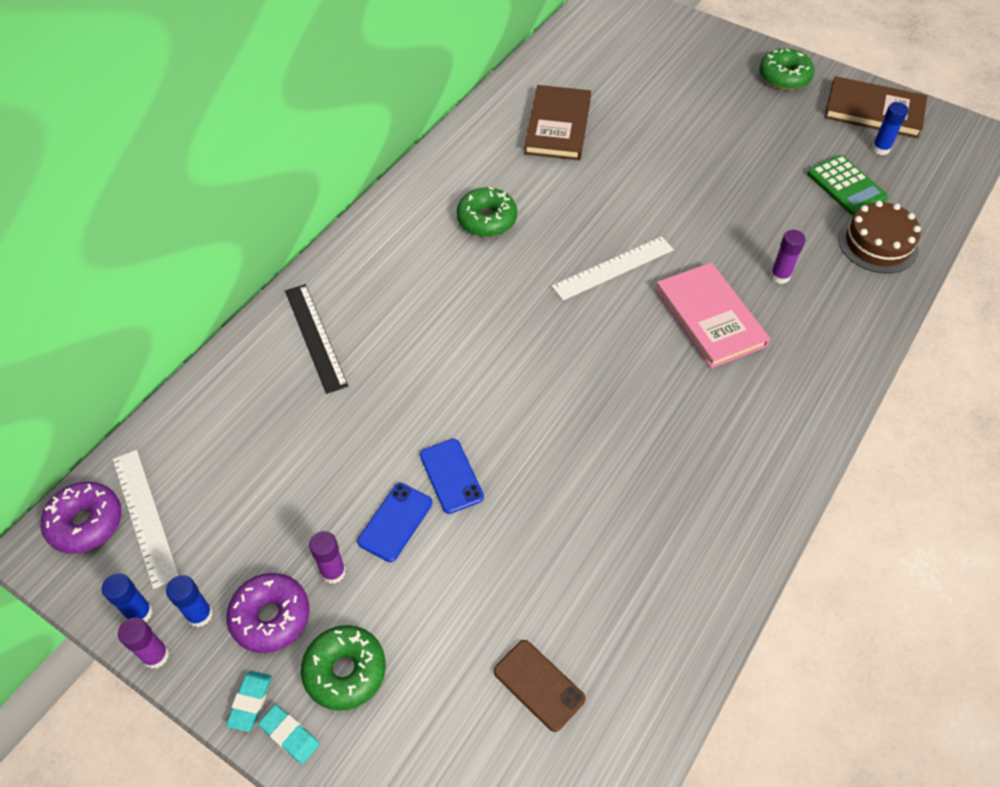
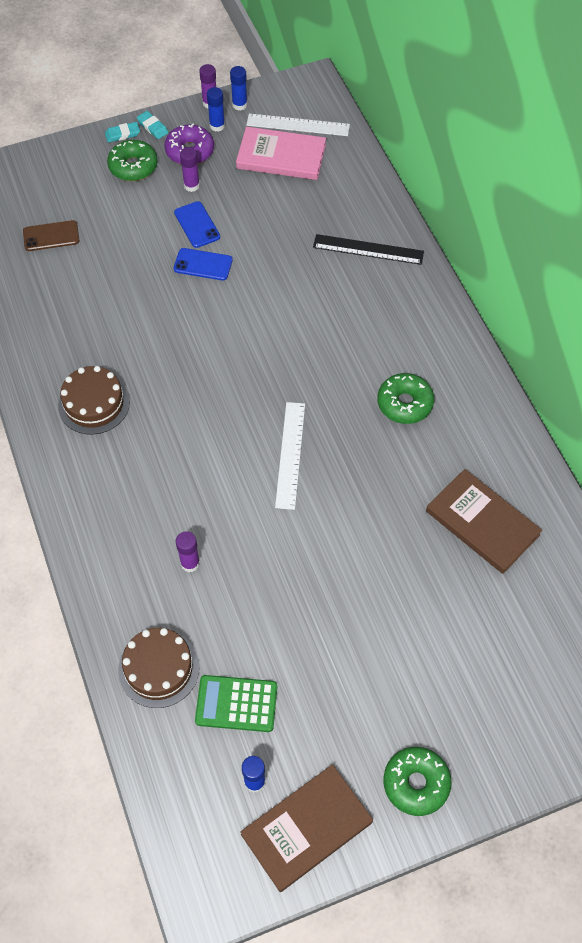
camera: 125 degrees right, 5 degrees up
(86, 523) = (315, 102): purple donut -> none
(710, 317) = (194, 484): pink book -> pink book (281, 156)
(713, 456) = (94, 403): none -> brown cake

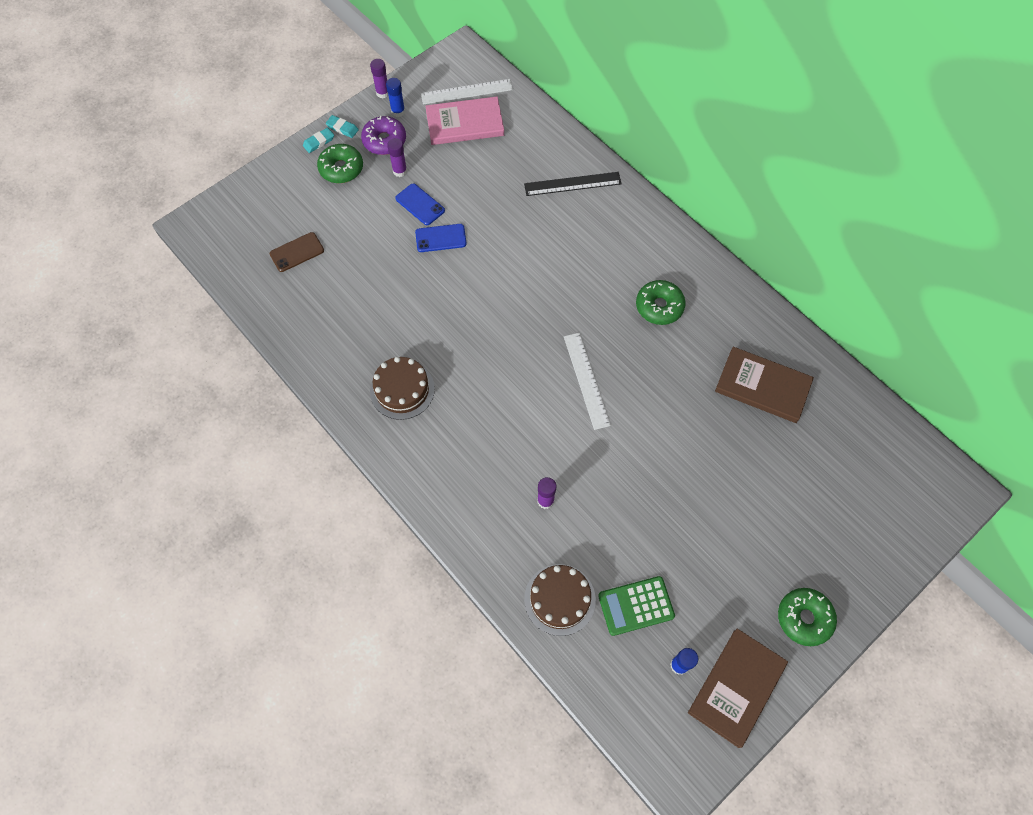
camera: 20 degrees left, 5 degrees up
(239, 105) = (409, 87): blue glue stick -> none

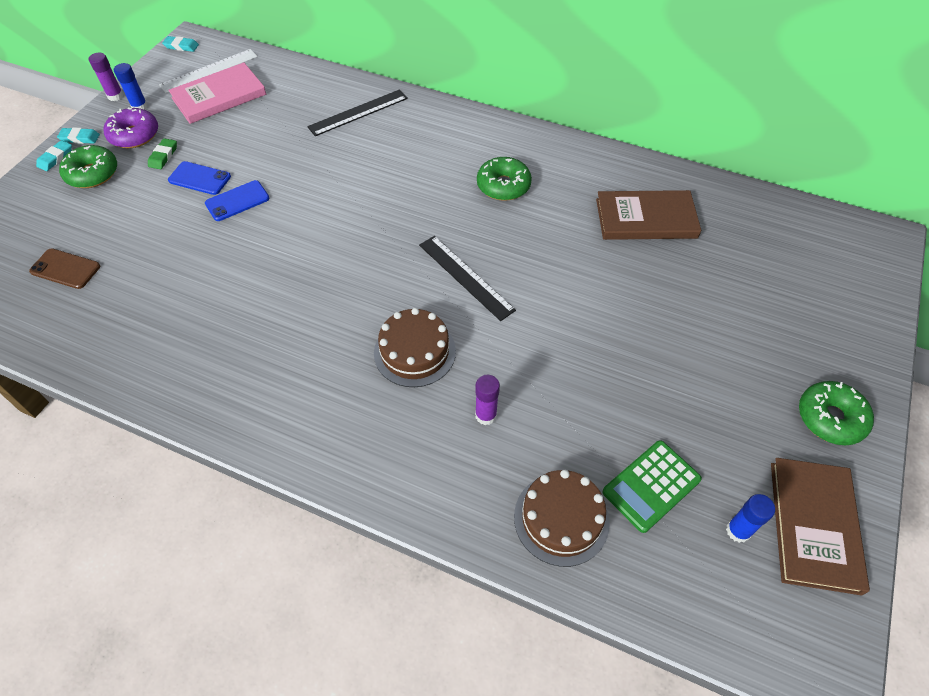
camera: 25 degrees left, 10 degrees down
(297, 252) = (65, 269): brown phone -> brown phone turned 75 degrees clockwise
(400, 171) = (163, 156): purple glue stick -> green eraser
(402, 390) = (257, 364): brown cake -> brown cake (414, 352)
(453, 55) = (181, 46): none -> turquoise eraser
(586, 380) = (465, 277): white ruler -> black ruler

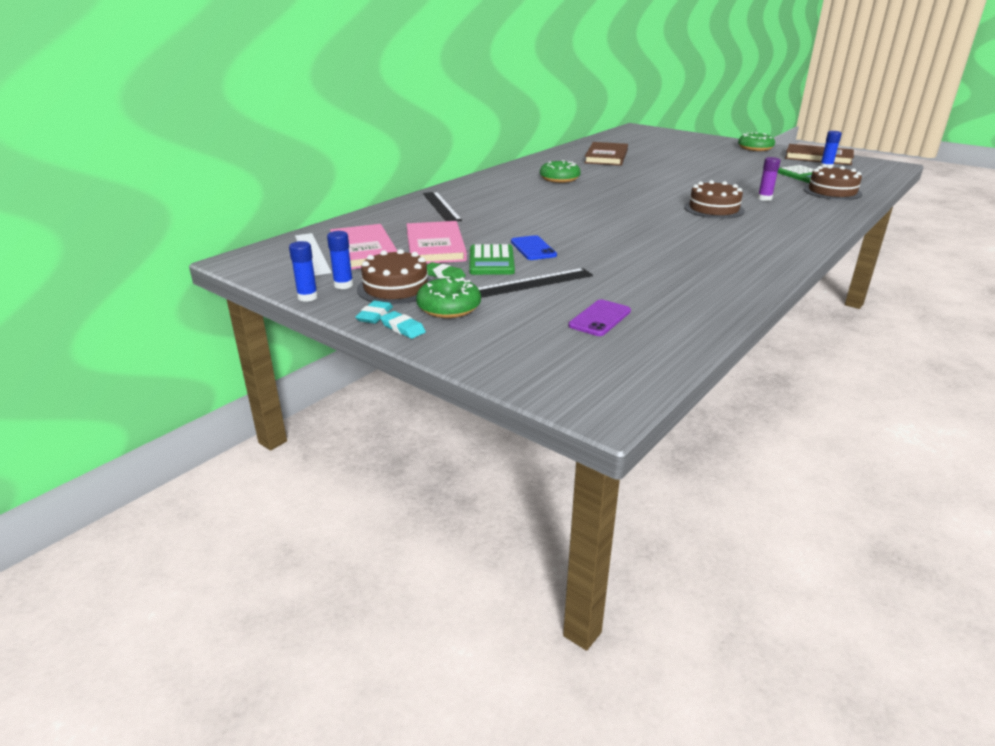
camera: 75 degrees left, 25 degrees down
(65, 269) = (599, 318): brown phone -> purple phone
(115, 96) = (307, 297): purple glue stick -> blue glue stick
(134, 135) = (395, 288): purple donut -> brown cake
(181, 46) = (245, 264): turquoise eraser -> none
(199, 178) = (491, 261): blue phone -> green calculator
(235, 135) = (435, 246): none -> pink book
(465, 277) = (646, 193): black ruler -> black ruler (533, 283)

